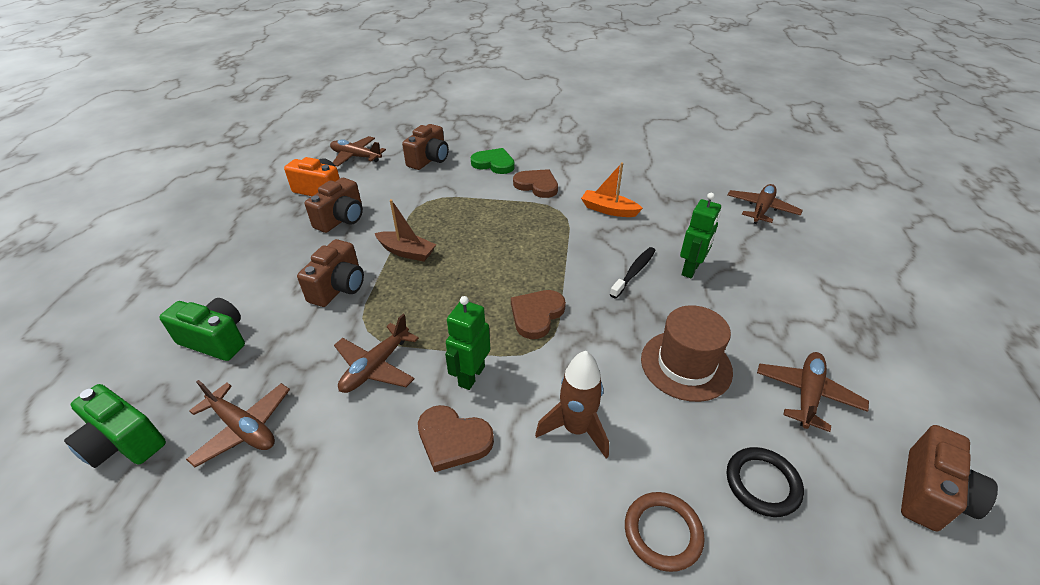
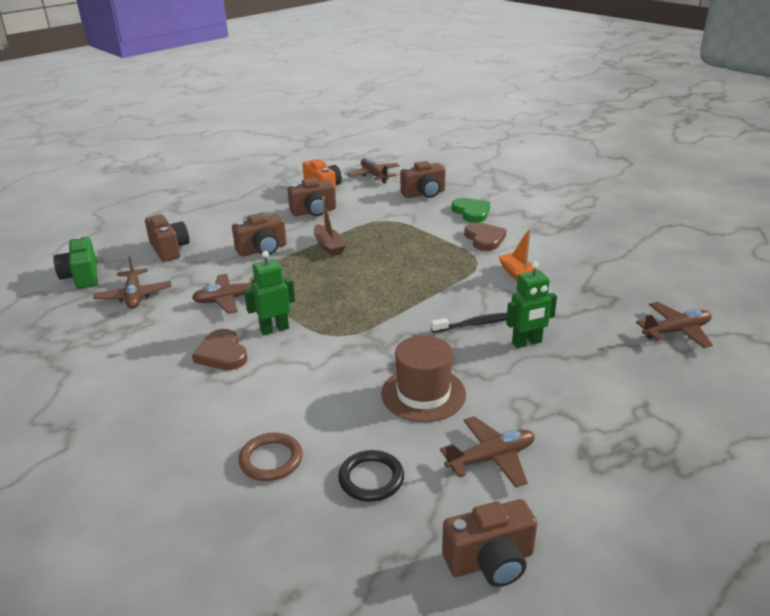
camera: 40 degrees right, 10 degrees down
(216, 340) = (169, 249): green camera -> brown camera
(536, 315) = (361, 317): brown heart -> none
(576, 429) = (296, 386): brown rocket -> none

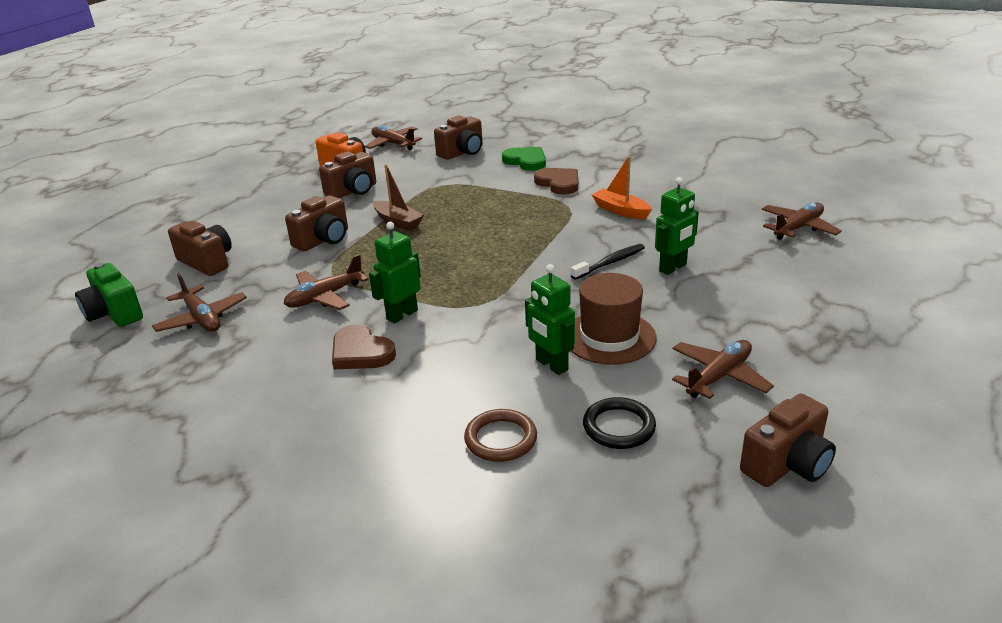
camera: 20 degrees left, 0 degrees up
(357, 406) = (551, 365): none -> green robot

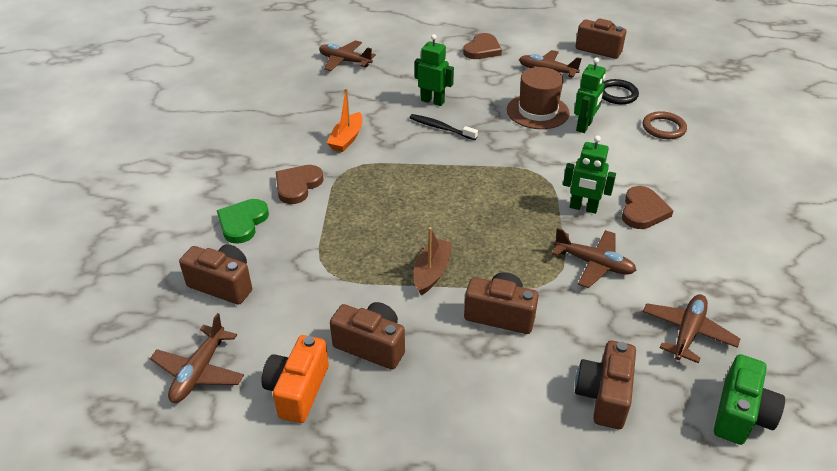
camera: 115 degrees left, 10 degrees up
(811, 334) = (482, 49): none -> brown heart

